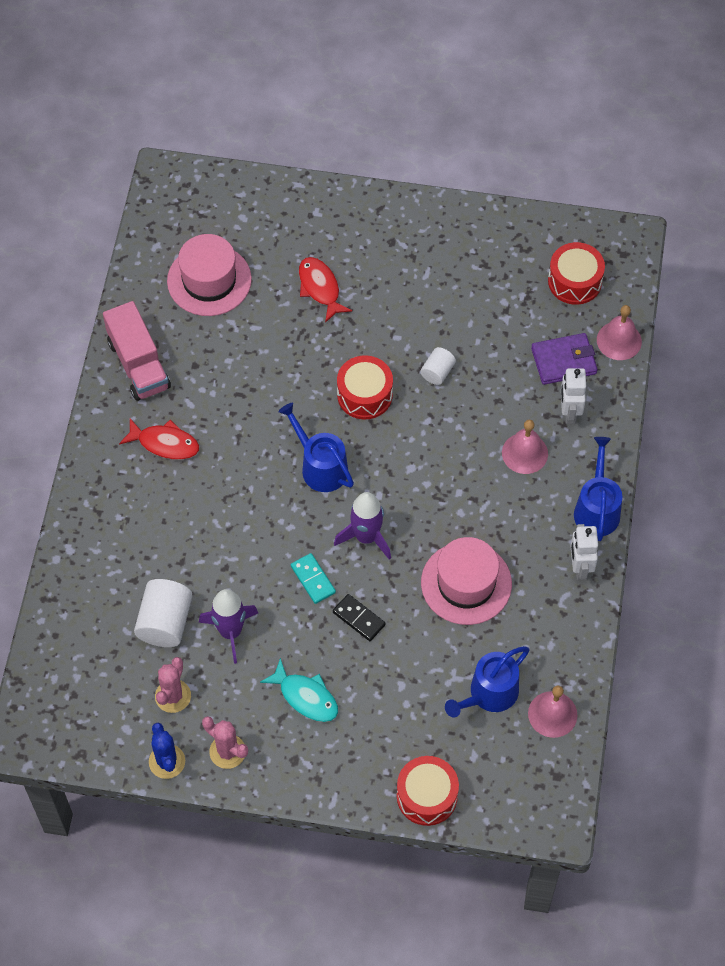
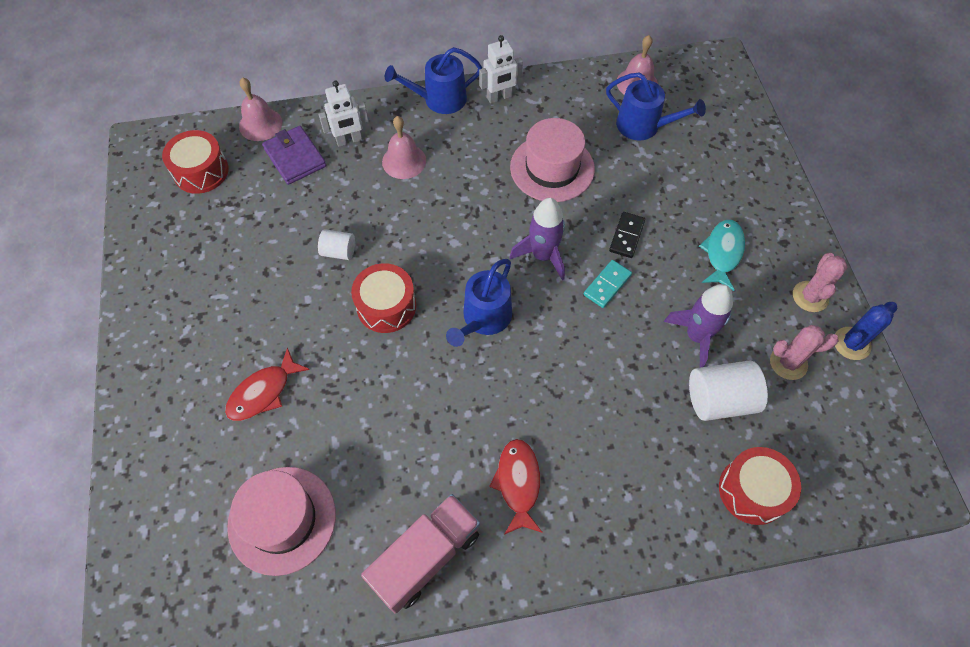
camera: 110 degrees left, 0 degrees up
(427, 796) = (753, 142): red drum -> red drum (752, 490)

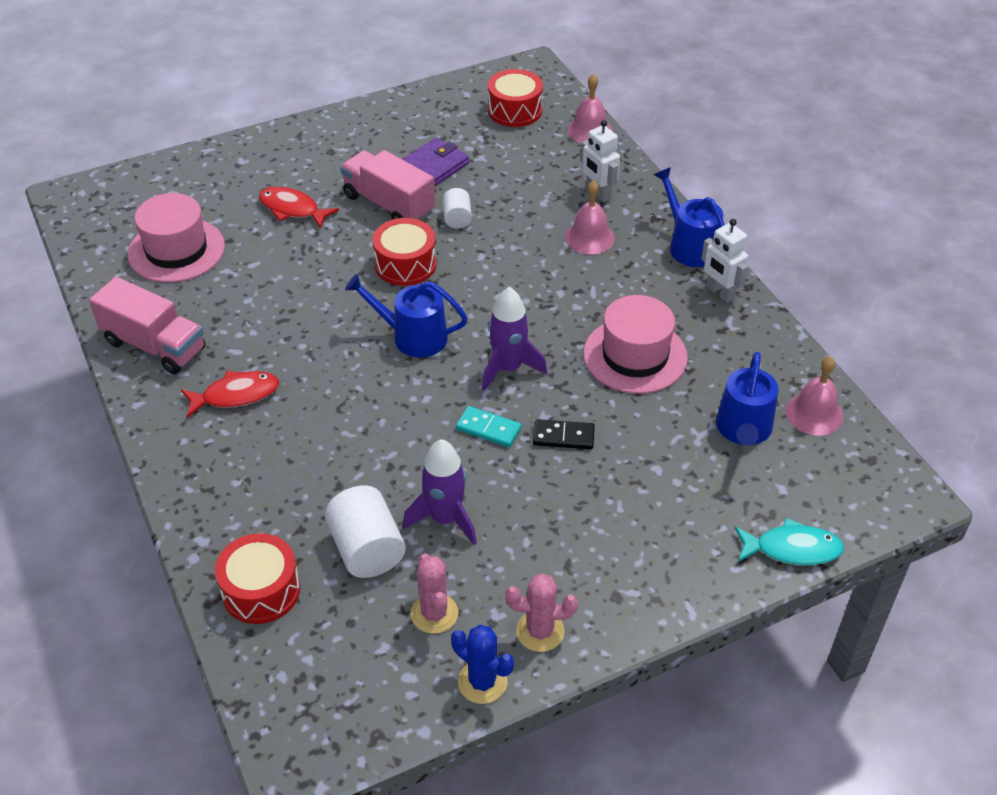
camera: 75 degrees right, 15 degrees down
(294, 303) = (389, 204): none -> pink truck
(295, 157) = (558, 163): purple wallet -> purple wallet (432, 167)
(722, 253) = (574, 532): turquoise fish -> turquoise fish (792, 549)

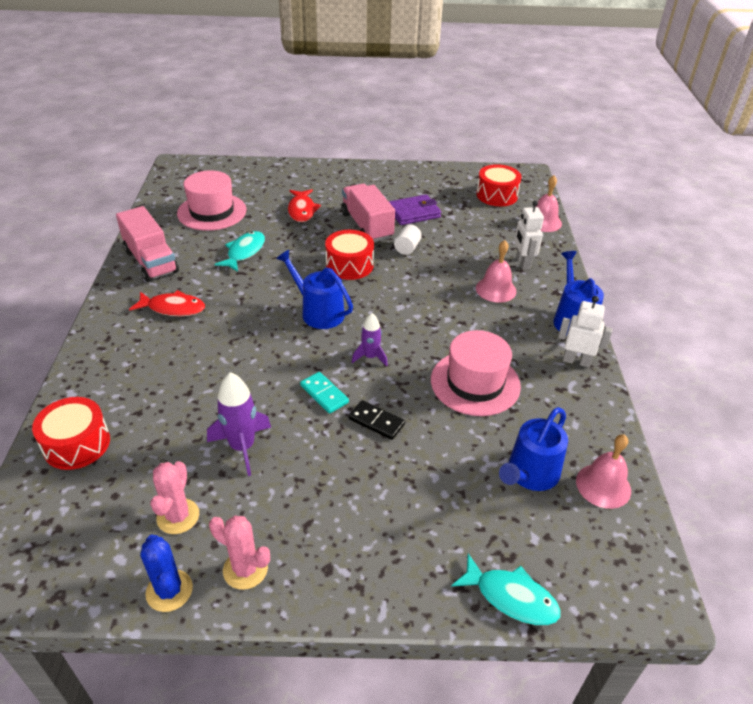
camera: 25 degrees right, 5 degrees down
(264, 291) = (244, 252): none -> turquoise fish
(292, 209) = (302, 210): red fish -> red fish turned 150 degrees counterclockwise
(367, 549) = (170, 446): white cylinder -> none
(508, 368) = (370, 357): purple rocket -> purple rocket, size x0.63
(720, 293) = (576, 361): white robot -> white robot turned 120 degrees clockwise

